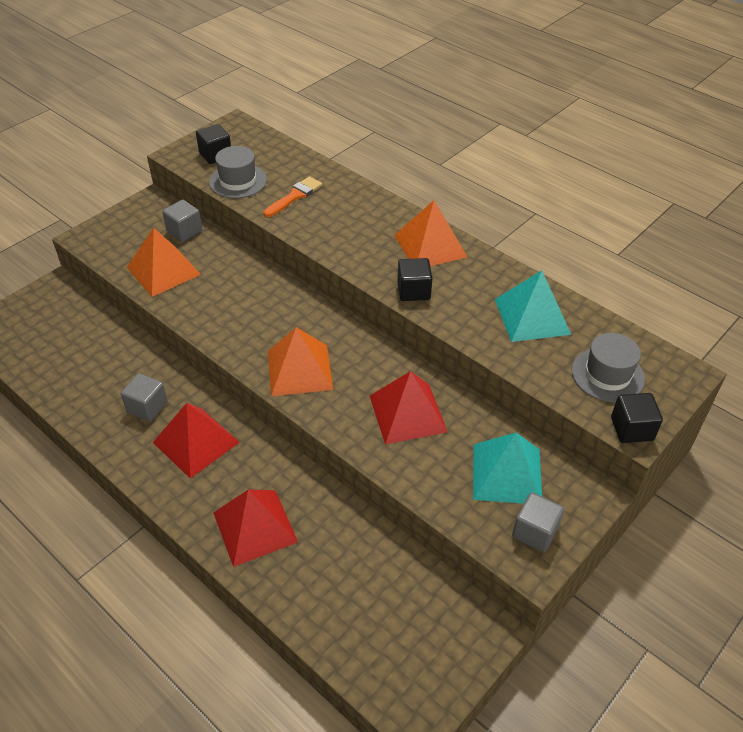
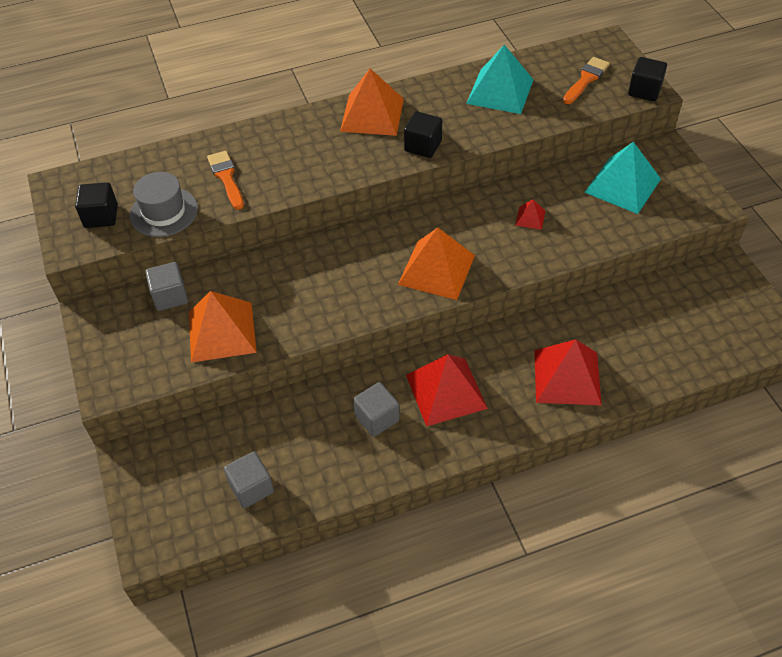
camera: 60 degrees left, 5 degrees up
(407, 413) = (530, 218): red pyramid -> red pyramid, size x0.45
(535, 532) = (682, 192): grey cube -> grey cube (251, 488)
(607, 374) = (586, 79): grey hat -> orange brush

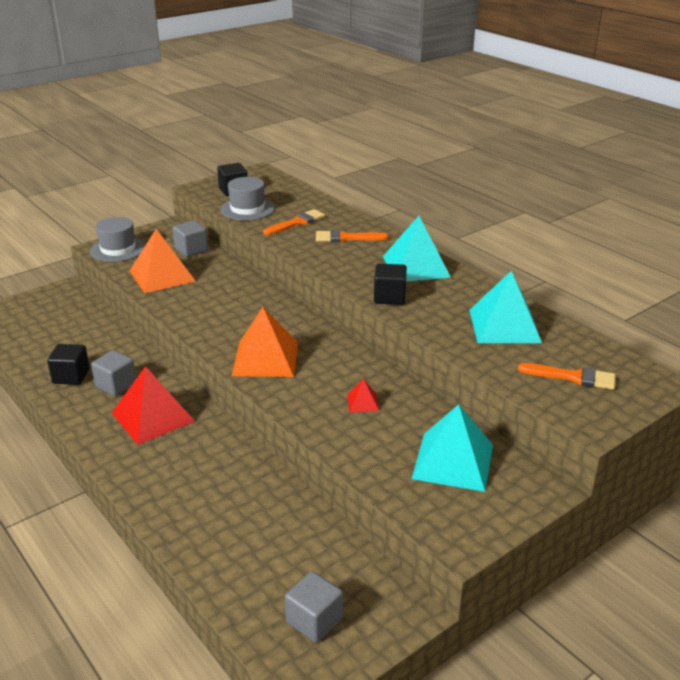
camera: 70 degrees right, 20 degrees down
(124, 369) = (118, 249): none -> grey hat
(251, 488) = (41, 341): grey cube -> grey cube (314, 620)
(285, 147) = (346, 238): none -> orange brush
(372, 114) = (416, 266): orange pyramid -> turquoise pyramid
(567, 377) = (187, 491): red pyramid -> none
(644, 90) = (588, 422): black cube -> black cube (71, 376)

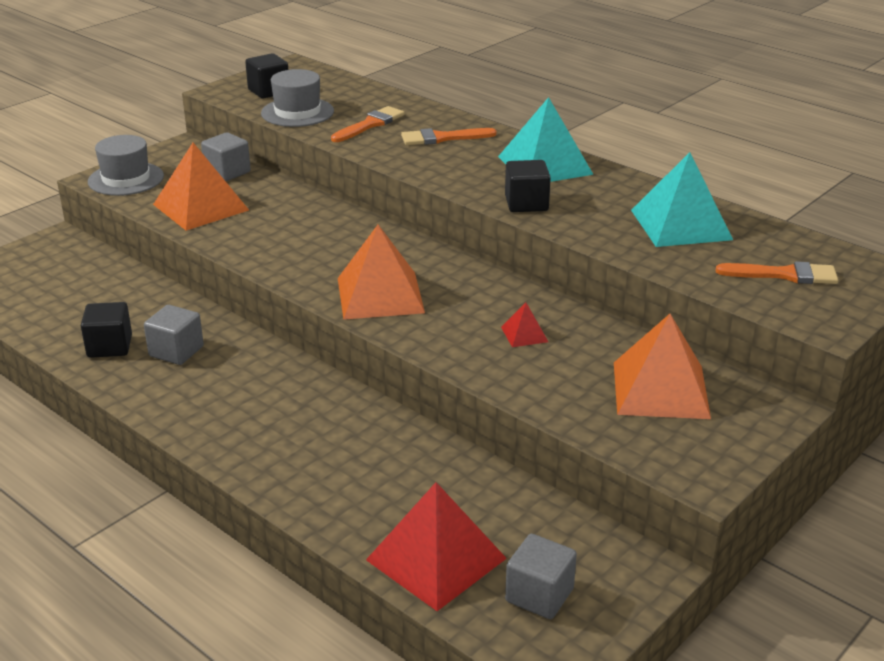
camera: 10 degrees left, 0 degrees up
(152, 417) = (241, 385): red pyramid -> red pyramid (436, 559)
(453, 461) = (660, 389): turquoise pyramid -> orange pyramid

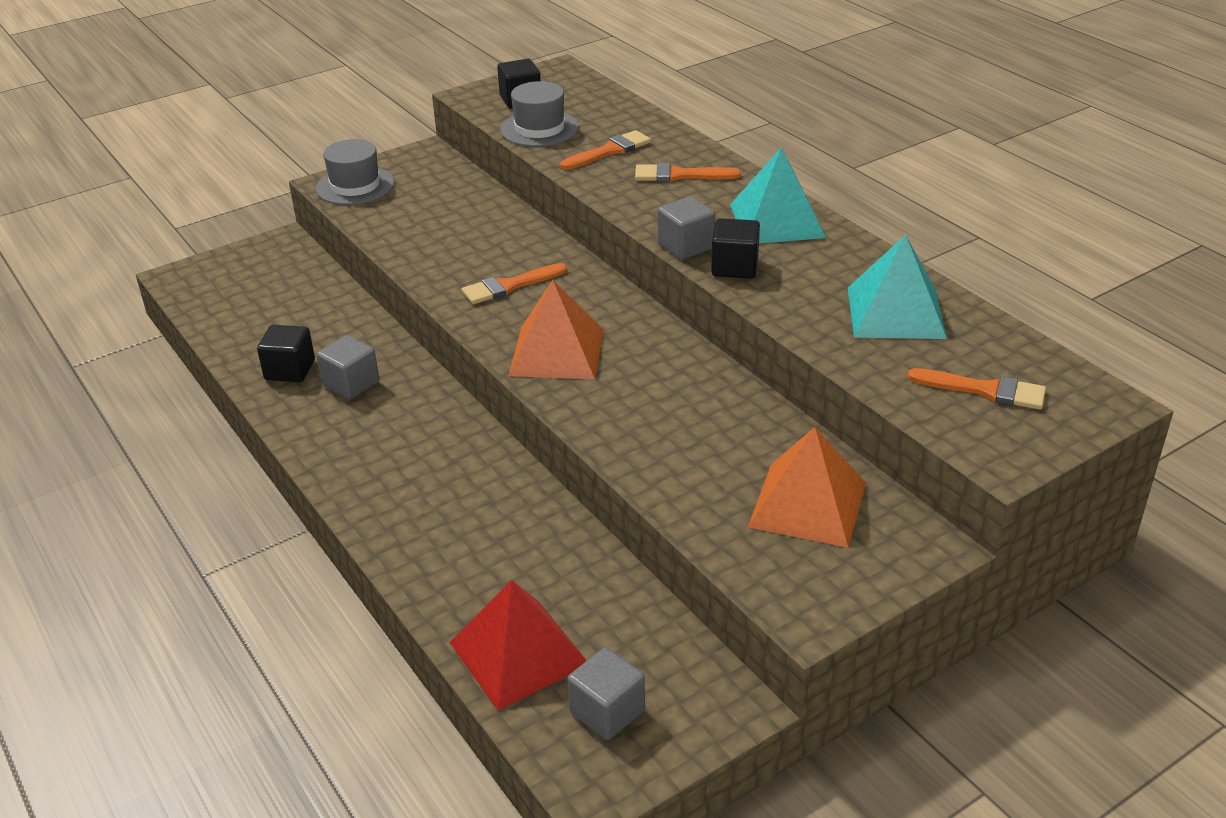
camera: 15 degrees right, 5 degrees up
(201, 207) = (416, 227): orange pyramid -> none
(227, 172) = (458, 188): grey cube -> grey cube (686, 246)
(311, 246) = (509, 286): none -> orange brush
(524, 334) = (689, 418): red pyramid -> none

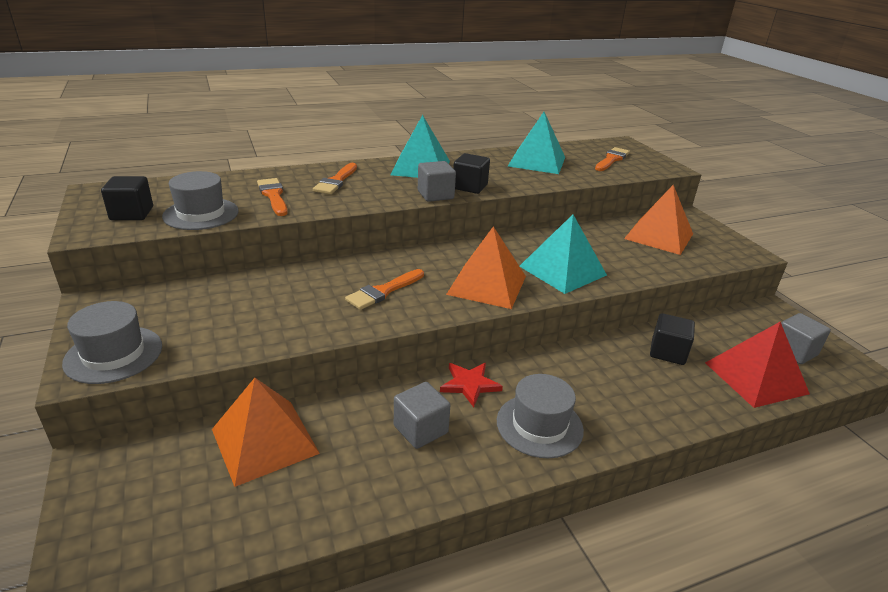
camera: 80 degrees left, 5 degrees down
(290, 370) = (376, 474): black cube -> black cube (667, 352)
(320, 306) = (265, 441): none -> orange pyramid
(373, 459) = (539, 425): none -> grey hat
(428, 404) = (470, 384): none -> red star
(509, 286) = (383, 291): orange brush -> orange brush turned 60 degrees clockwise
(627, 408) = (562, 270): none -> turquoise pyramid

